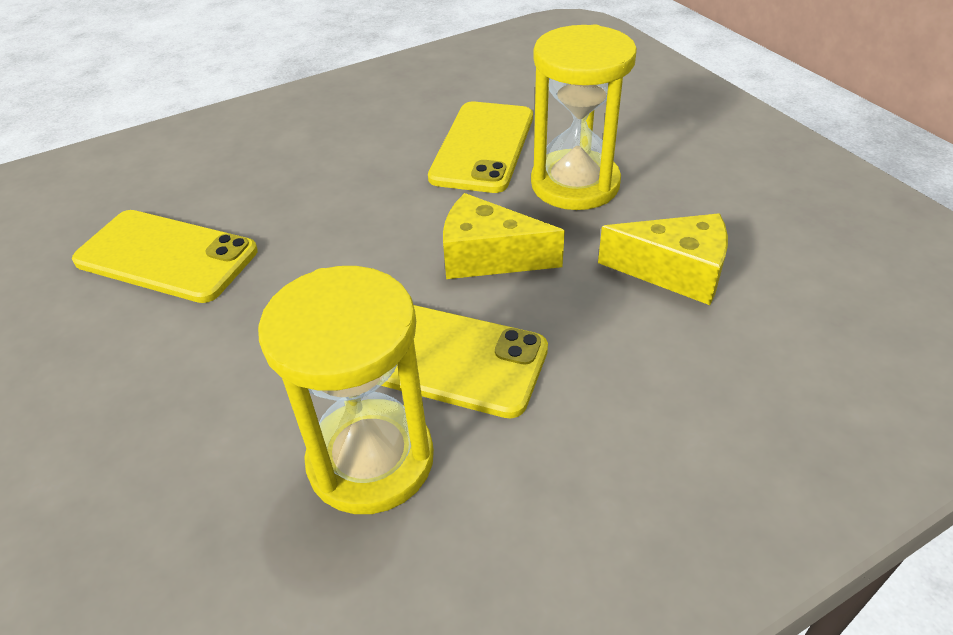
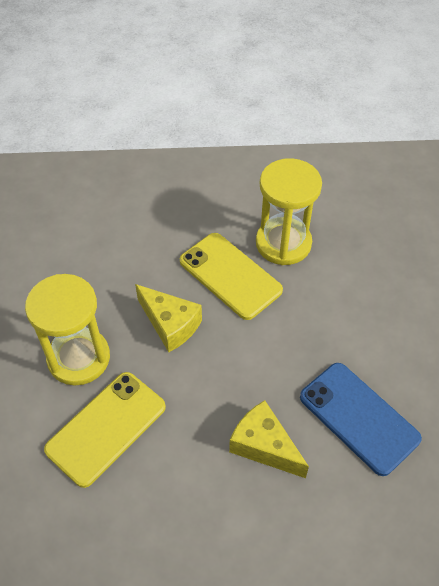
camera: 155 degrees left, 10 degrees up
(166, 256) = (358, 418): yellow phone -> blue phone
(675, 272) = (87, 270): yellow cheese -> yellow cheese (264, 446)

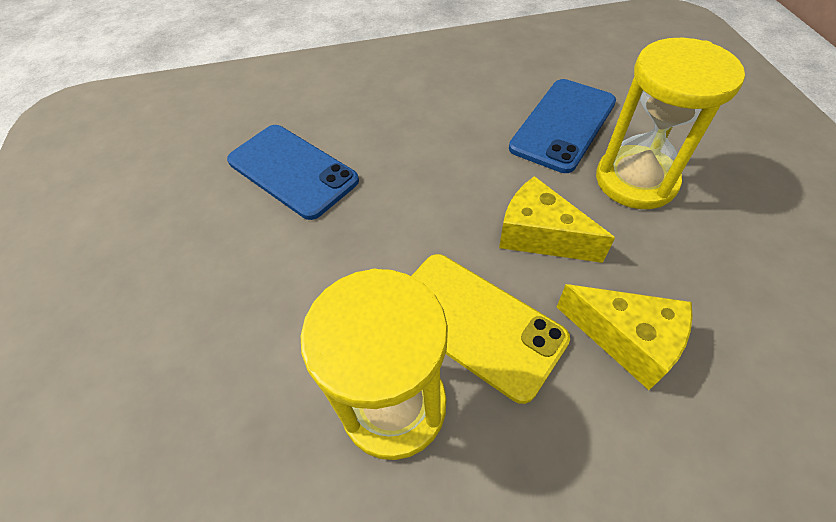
camera: 175 degrees right, 0 degrees up
(106, 428) = (563, 125): yellow phone -> blue phone
(264, 446) = (395, 134): yellow cheese -> yellow cheese (627, 340)

